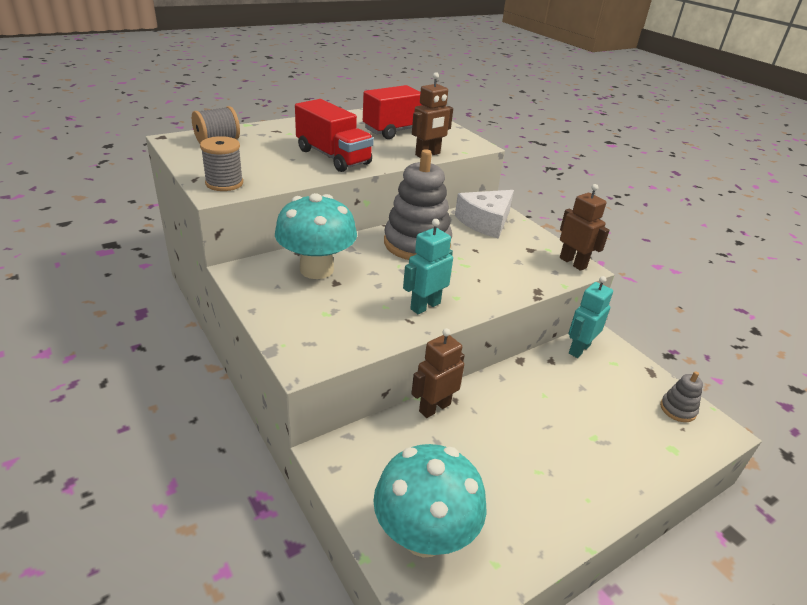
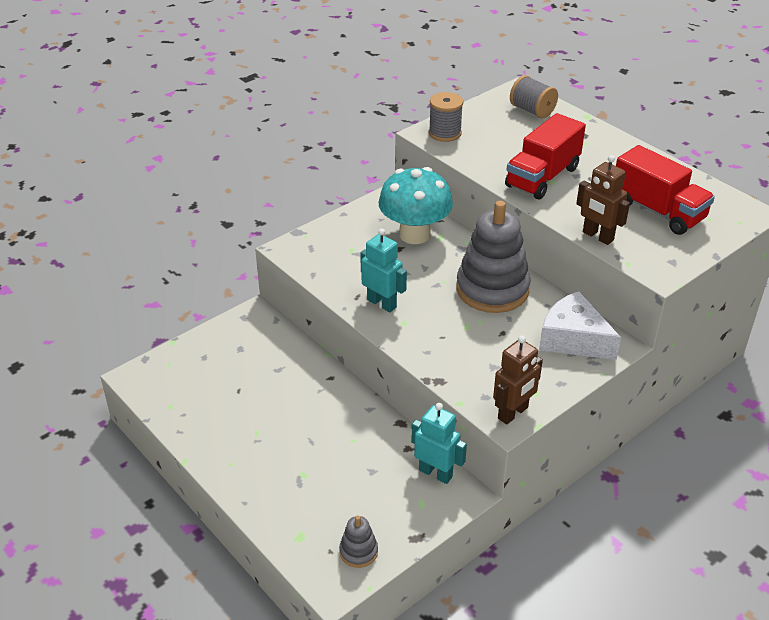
camera: 85 degrees right, 5 degrees up
(424, 535) = (190, 368): turquoise mushroom -> none
(434, 407) = (317, 365): brown robot -> none

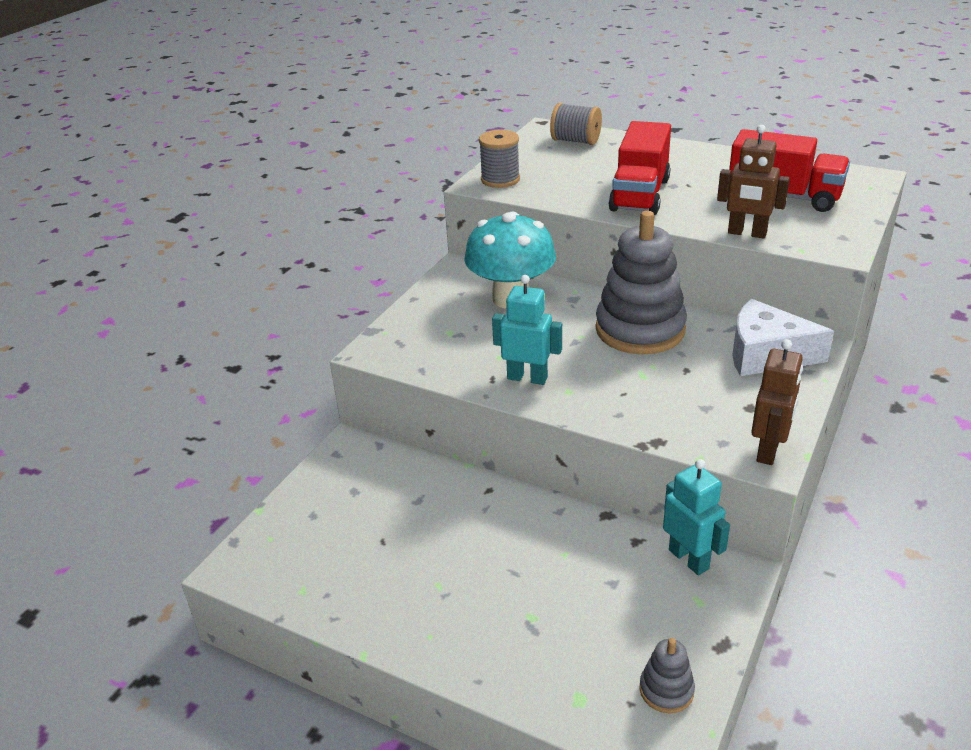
camera: 20 degrees left, 5 degrees down
(435, 473) = (689, 559): turquoise robot -> turquoise robot turned 45 degrees clockwise

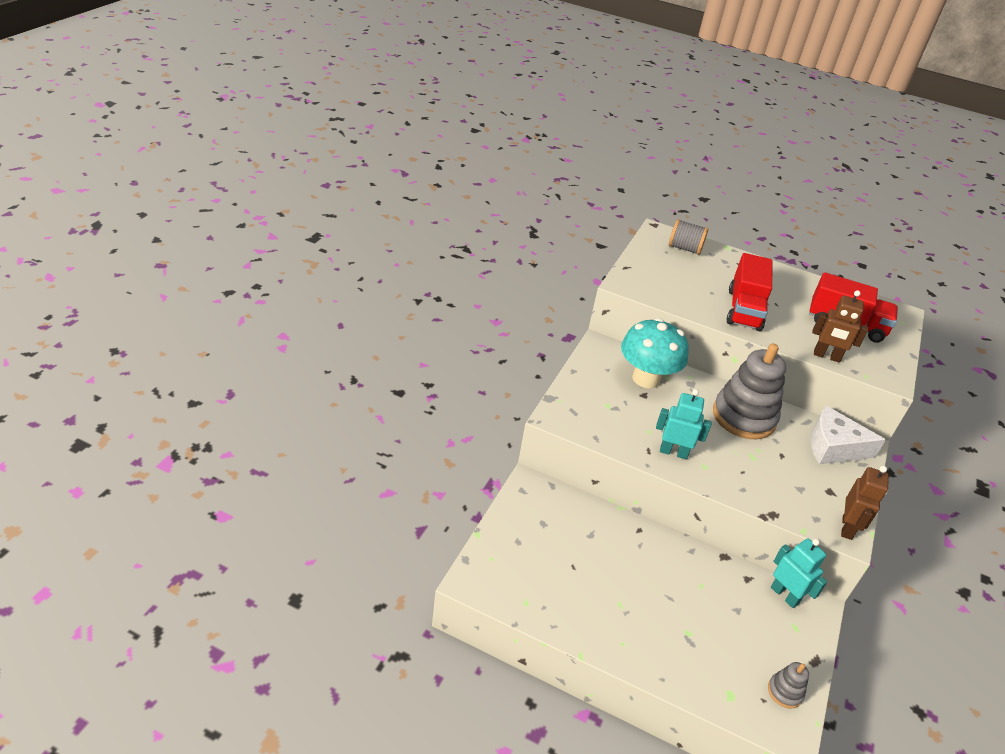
camera: 10 degrees left, 5 degrees up
(500, 179) = (638, 281): grey spool -> none

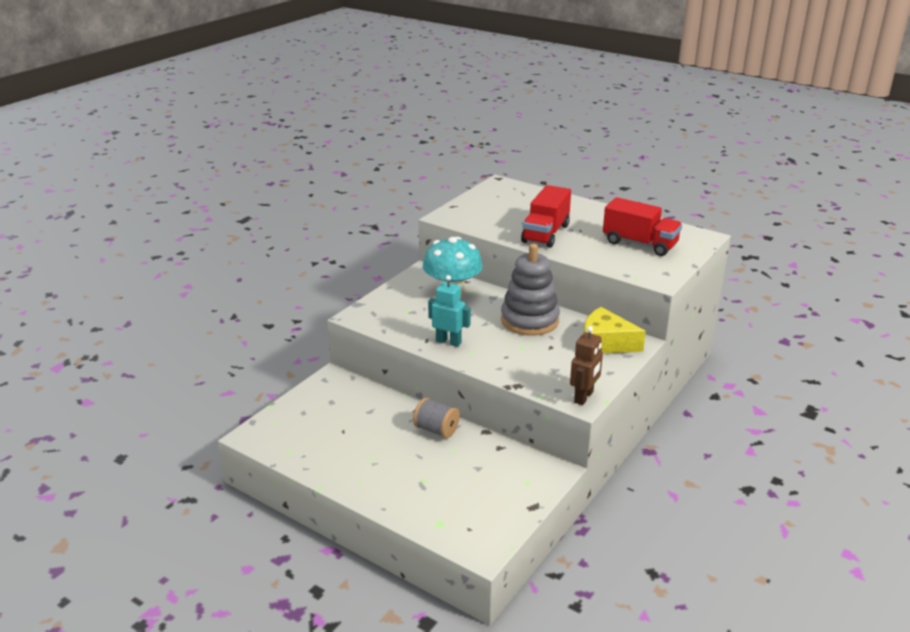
camera: 15 degrees right, 10 degrees down
(684, 248) = (516, 193): grey spool -> grey spool (436, 430)
(784, 595) = (529, 460): turquoise robot -> none
(785, 692) = (492, 525): grey stacking toy -> none
(826, 356) = (605, 265): brown robot -> none
(833, 447) = (605, 343): white cheese -> yellow cheese

